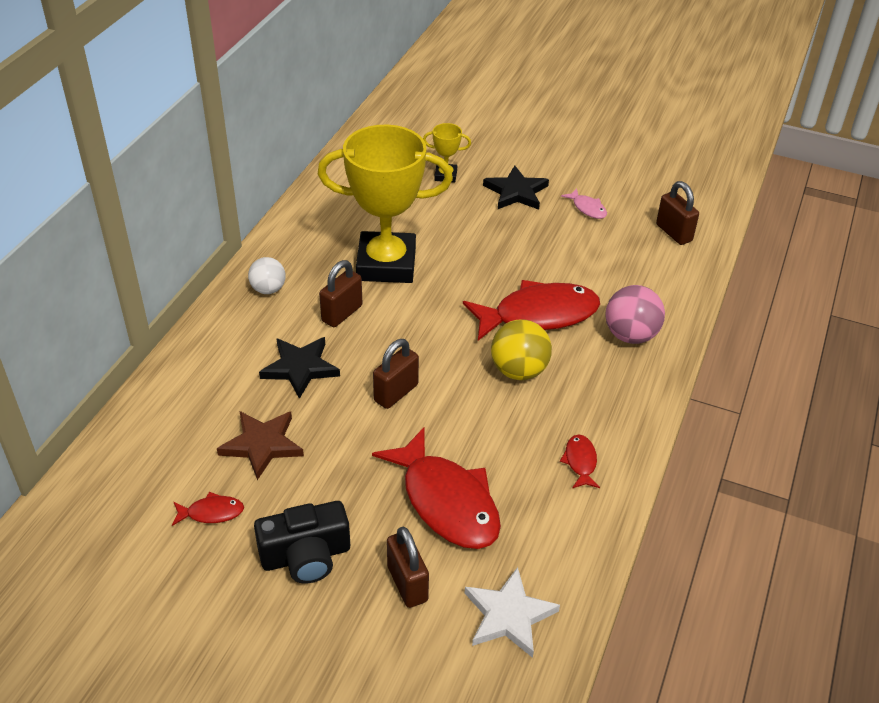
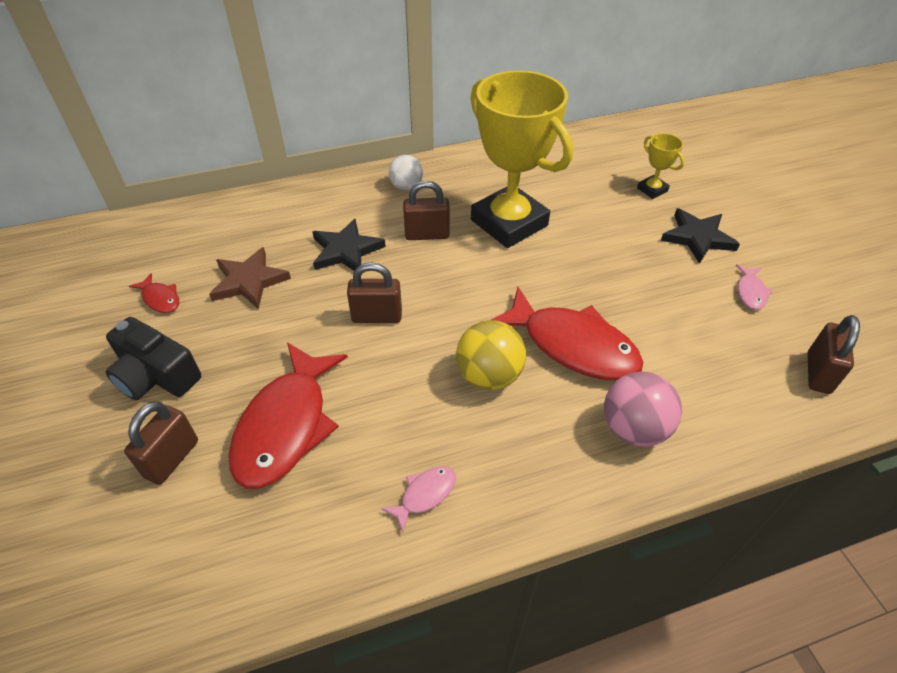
camera: 50 degrees right, 5 degrees up
(509, 615) = (186, 560): white star -> none
(580, 462) = (425, 494): red fish -> pink fish

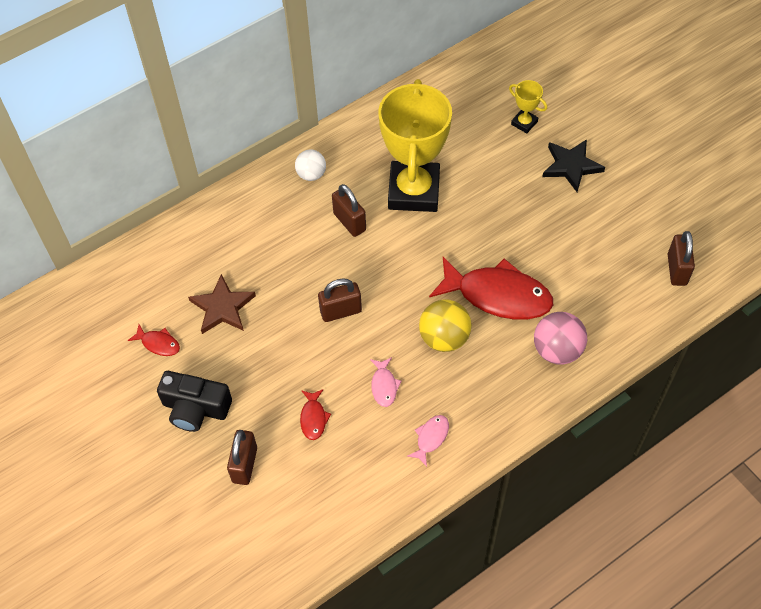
camera: 15 degrees left, 10 degrees up
(286, 426) = (313, 418): red fish -> red fish, size x0.44
(346, 250) = (288, 256): black star -> none
(427, 235) = (349, 222): brown padlock -> brown padlock turned 75 degrees clockwise
(509, 223) = (414, 191): yellow trophy -> yellow trophy turned 60 degrees clockwise
(750, 292) = (620, 210): pink fish -> pink fish (384, 386)

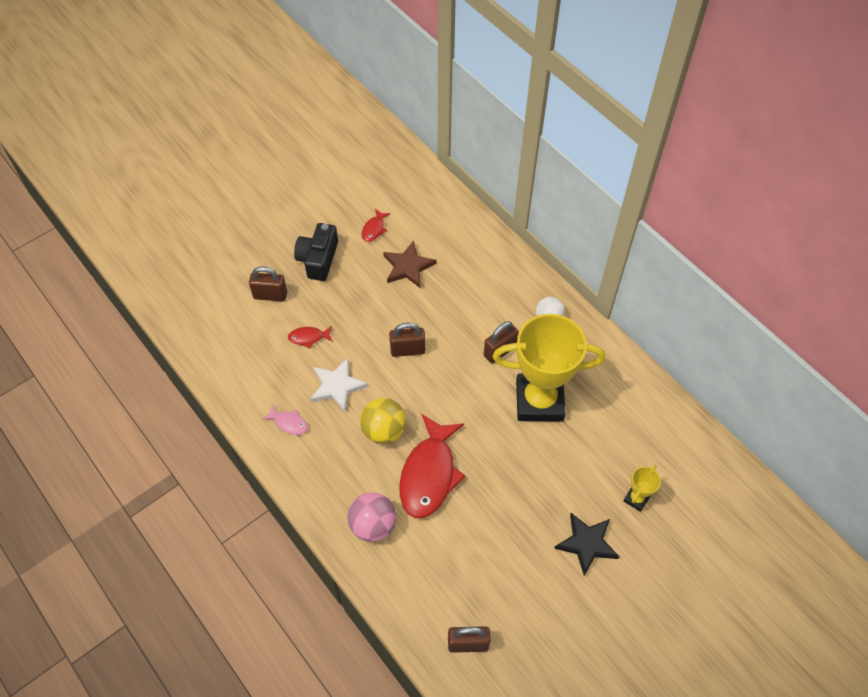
camera: 85 degrees right, 0 degrees up
(341, 311) = (407, 350): brown padlock -> brown padlock turned 75 degrees counterclockwise
(384, 386) = (337, 386): pink fish -> white star

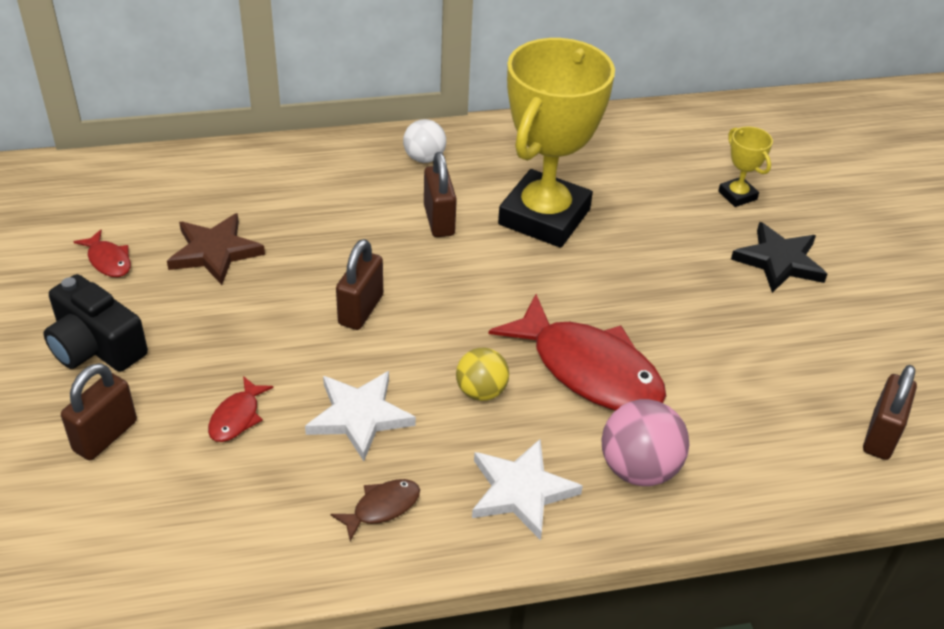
camera: 65 degrees left, 15 degrees down
(289, 423) = (382, 507): pink fish -> brown fish
(330, 477) = (521, 491): none -> white star
(384, 430) = (481, 391): yellow ball -> yellow ball, size x0.66

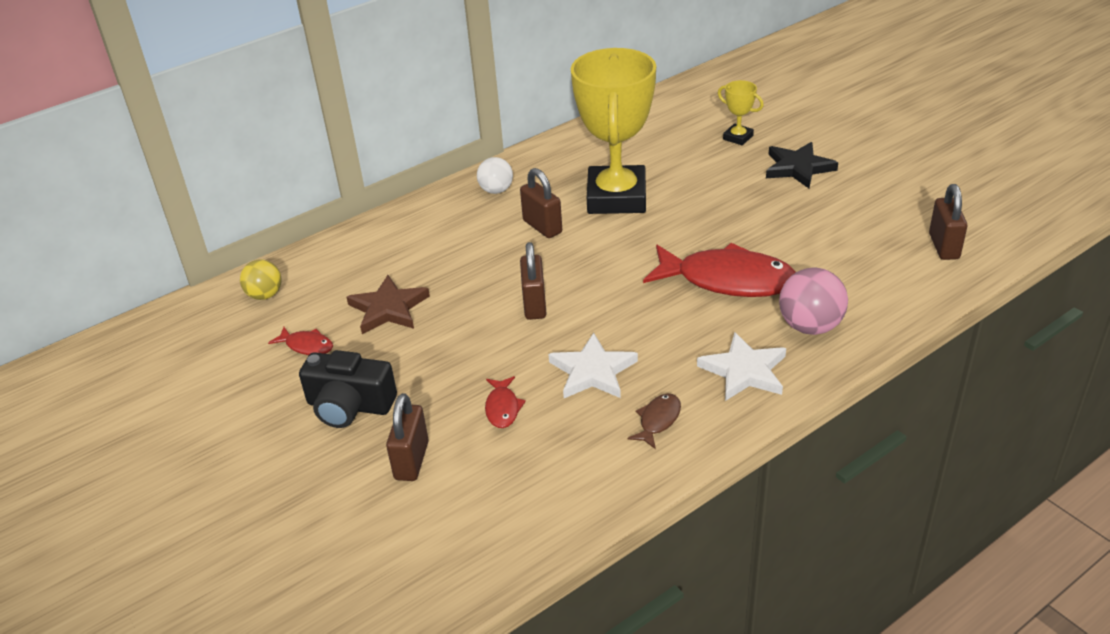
camera: 20 degrees left, 5 degrees down
(481, 391) = (665, 322): yellow ball -> yellow ball (265, 295)

